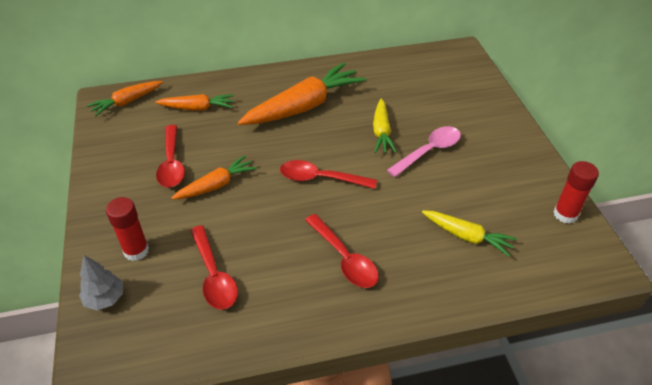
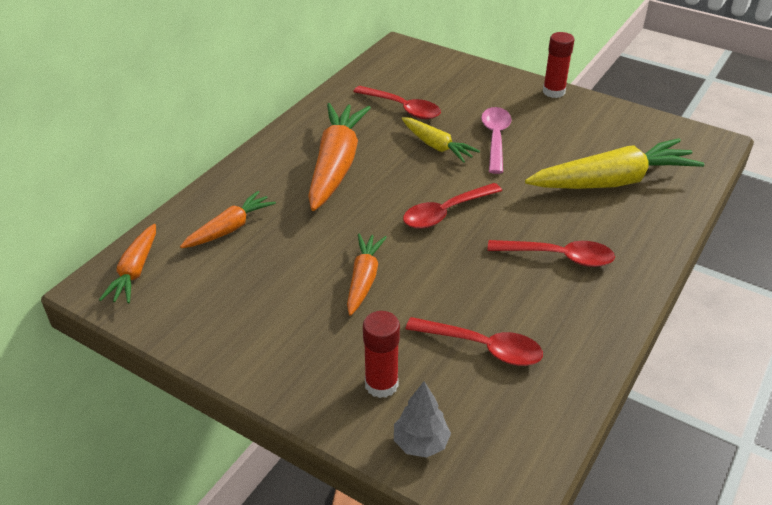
camera: 45 degrees left, 5 degrees down
(172, 163) = (287, 291): red spoon -> red spoon (402, 108)
(467, 237) = (613, 181): yellow carrot -> yellow carrot, size x1.80
(565, 214) = (646, 125): red glue stick -> red glue stick (553, 92)

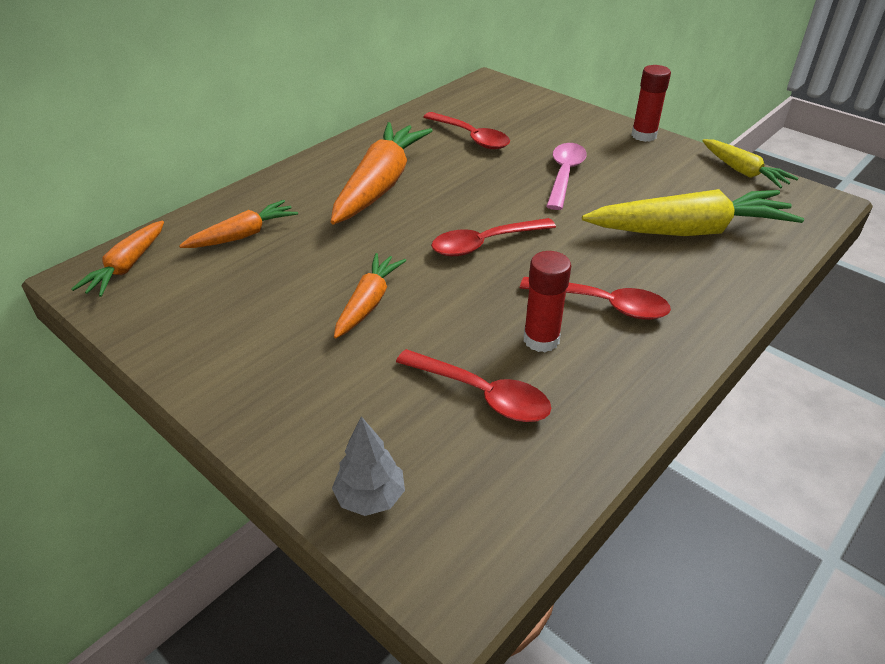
camera: 10 degrees right, 0 degrees up
(381, 384) = (347, 421): red glue stick -> red glue stick (541, 340)
(437, 146) = (496, 177): yellow carrot -> yellow carrot (743, 172)

